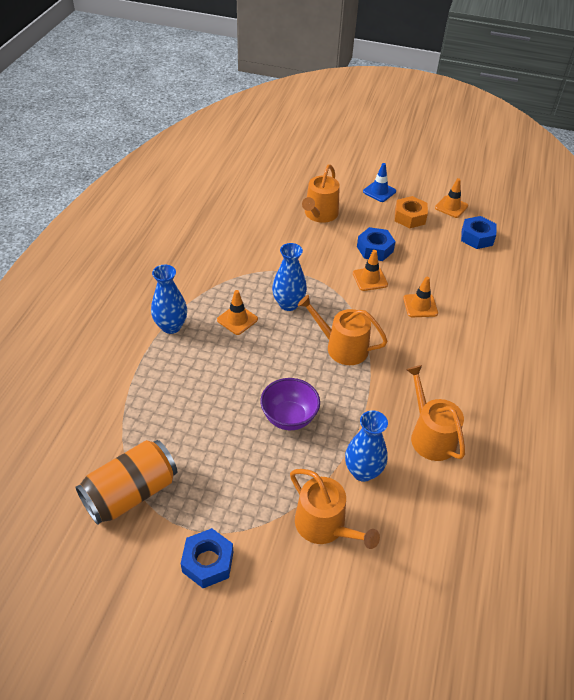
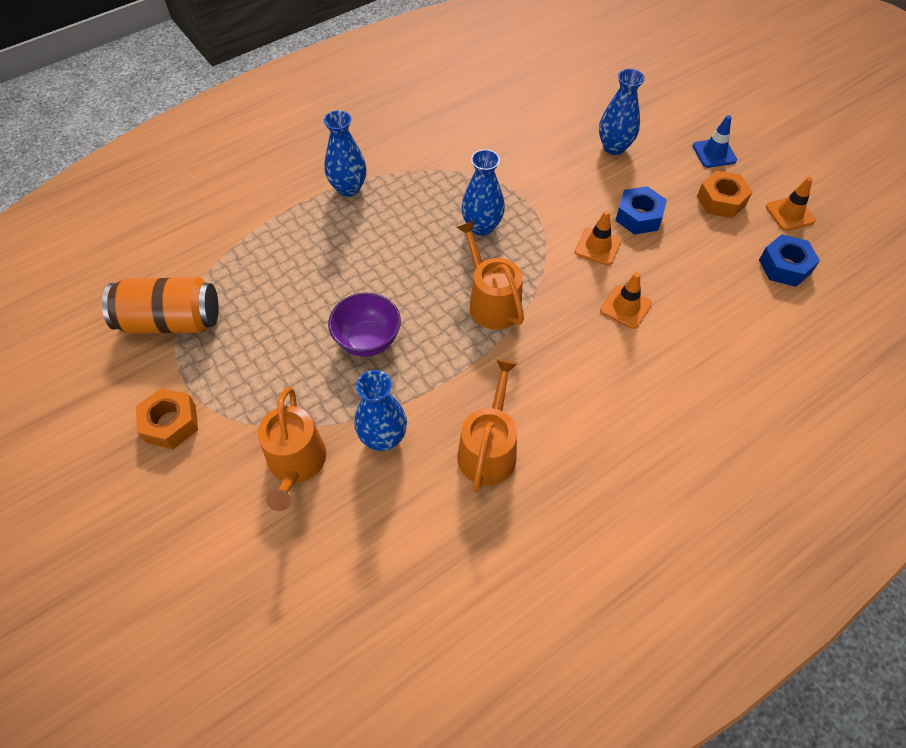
camera: 40 degrees right, 10 degrees up
(208, 562) = (170, 423): blue nut -> orange nut
(237, 319) = (415, 215): orange traffic cone -> none
(319, 214) = (614, 147): orange watering can -> blue vase

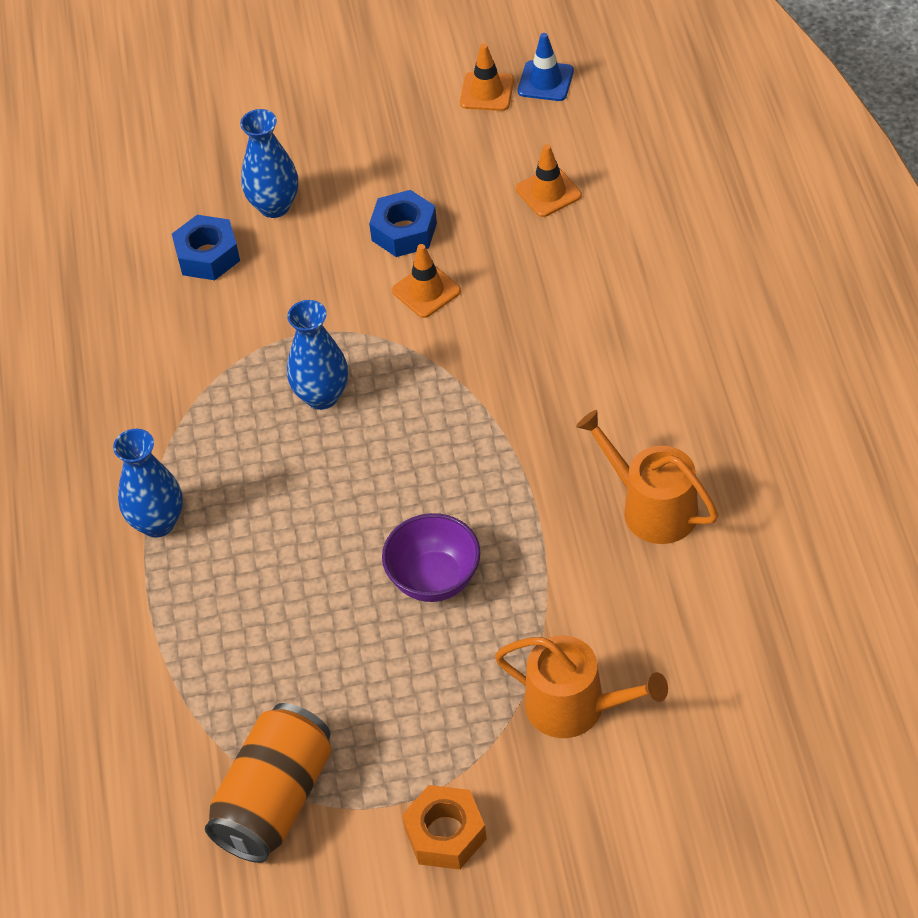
camera: 60 degrees left, 5 degrees down
(383, 438) = (585, 606): blue vase -> none
(491, 302) = (448, 430): orange watering can -> none
(625, 307) = (530, 302): orange traffic cone -> orange traffic cone (548, 192)
(714, 153) = (350, 114): blue traffic cone -> blue traffic cone (545, 81)
(721, 200) = (428, 143): orange nut -> none
(785, 266) = (557, 134): blue nut -> blue nut (207, 255)

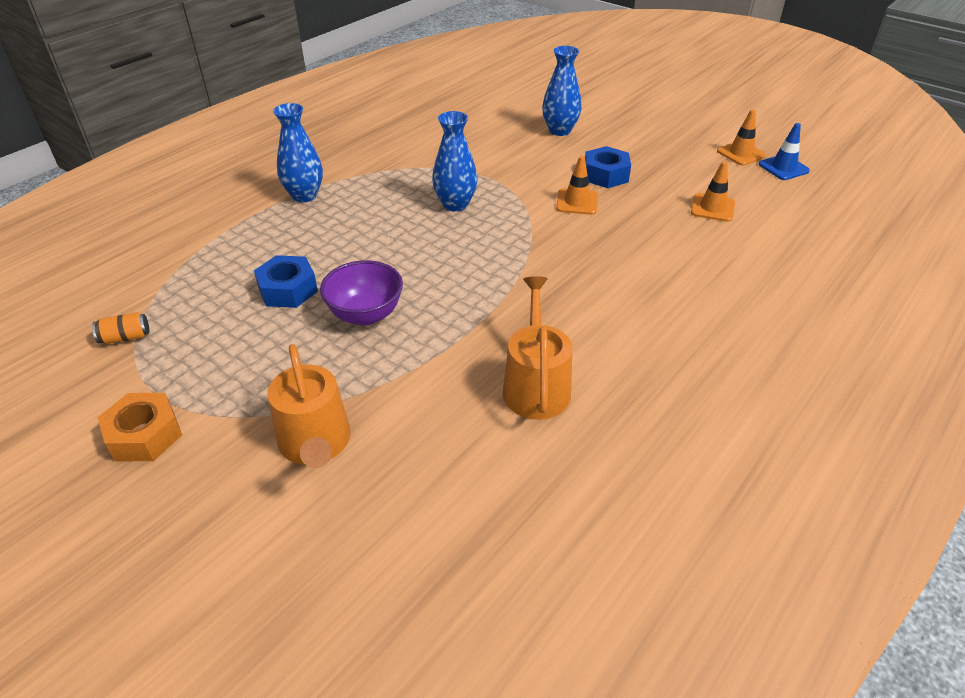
camera: 45 degrees right, 10 degrees down
(207, 255) = (500, 128): blue nut -> blue nut (288, 290)
(275, 800) = (125, 337): orange can -> orange can, size x0.41

